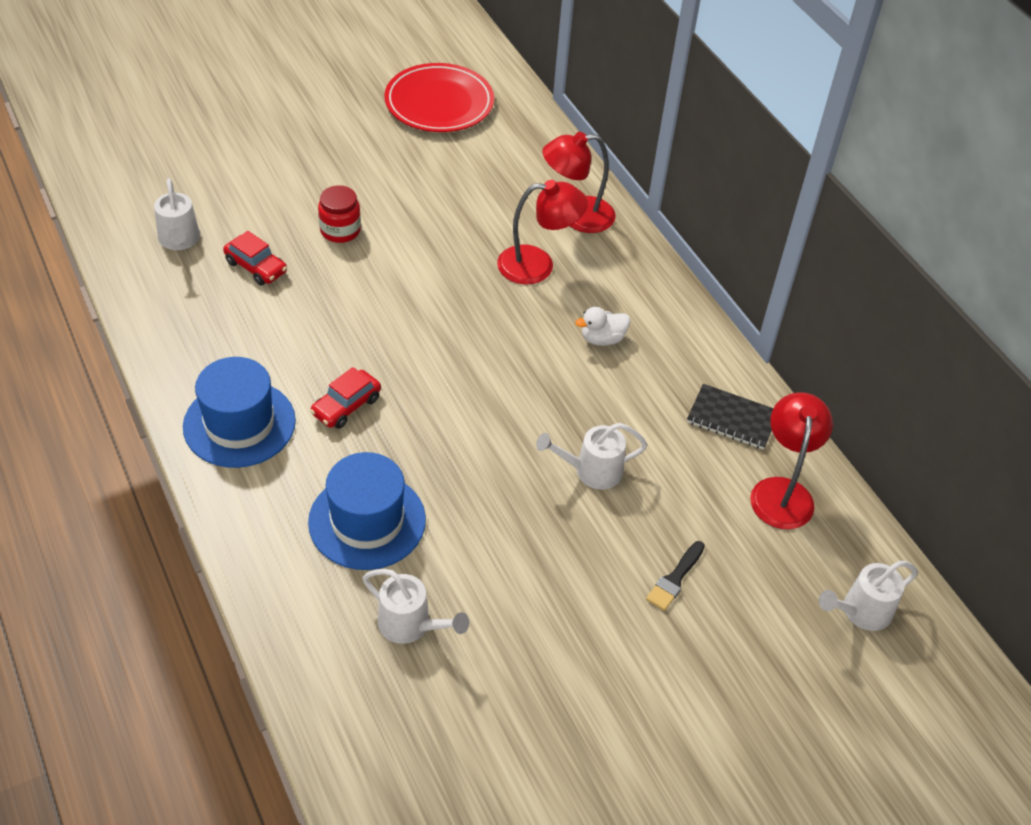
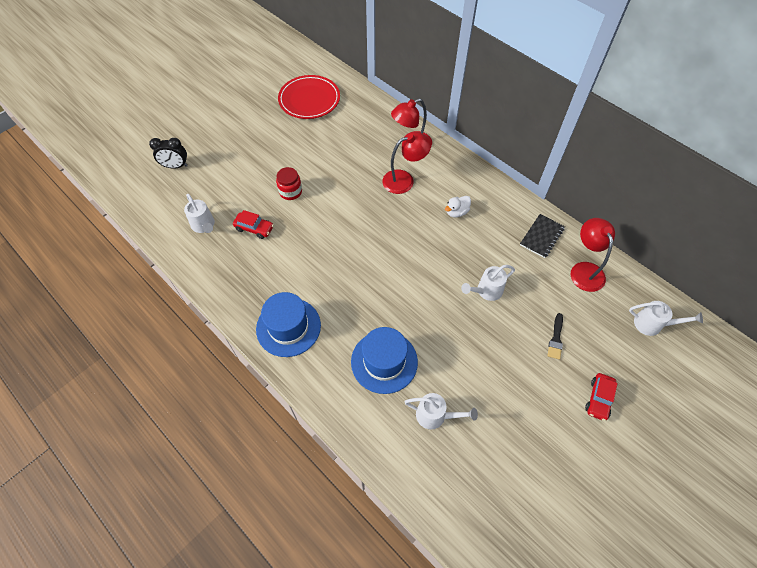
camera: 15 degrees left, 10 degrees up
(177, 143) = (175, 166): none -> black clock
(346, 406) = (341, 296): red car -> red car (599, 399)
(732, 418) = (541, 237): black notebook -> black notebook turned 60 degrees counterclockwise
(860, 612) = (652, 324): white watering can -> white watering can turned 120 degrees counterclockwise

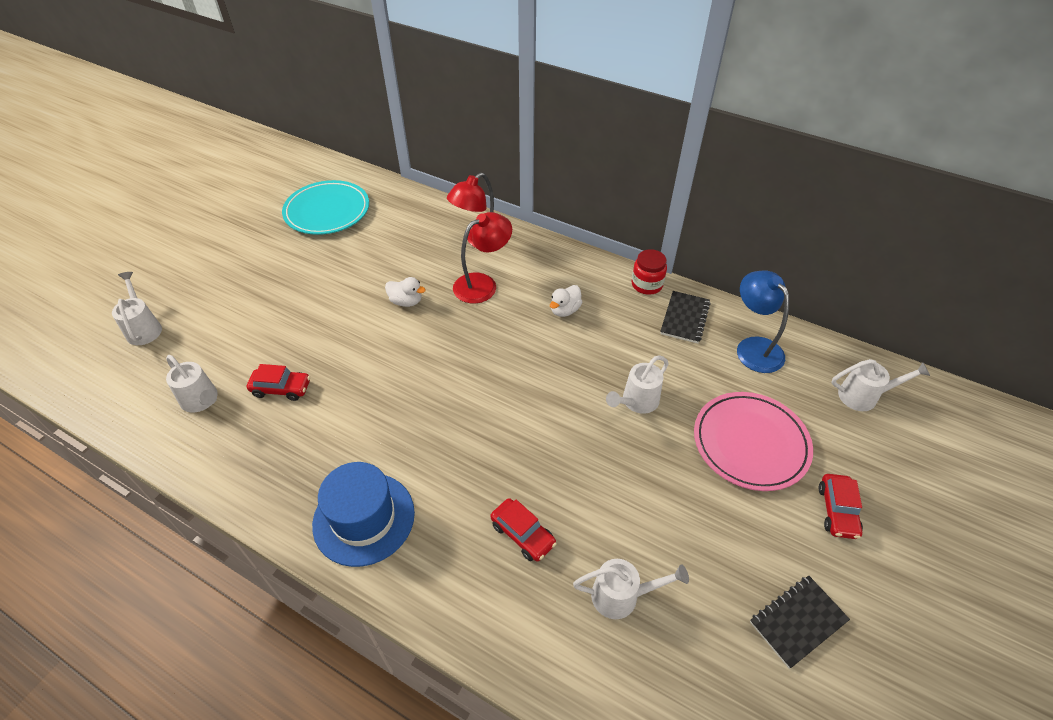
camera: 15 degrees left, 10 degrees down
(175, 166) = (144, 328): black clock -> white watering can
(290, 192) = (326, 329): red jar -> red jar (647, 284)
(309, 100) = (327, 211): red plate -> turquoise plate
(348, 182) = (406, 301): none -> white duck
(384, 361) = (523, 534): blue hat -> red car
(543, 461) = (798, 621): none -> black notebook
(556, 339) = (750, 443): black brush -> pink plate
(584, 270) = (753, 347): red lamp -> blue lamp

